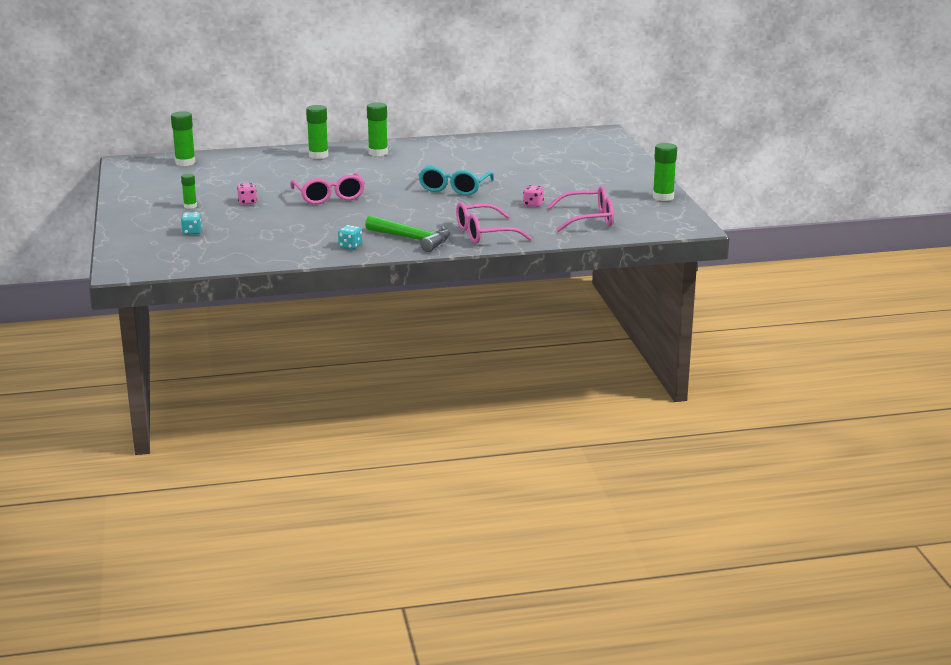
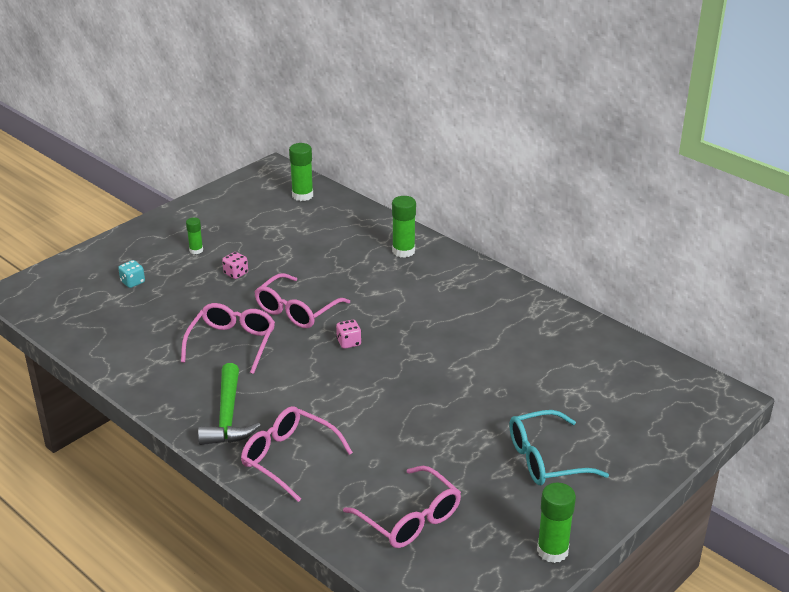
camera: 55 degrees right, 10 degrees up
(332, 221) = (232, 343): none -> pink glasses
(350, 246) = (174, 386): turquoise dice -> none
(378, 153) = (453, 280): green glue stick -> none
(454, 188) = (404, 375): turquoise glasses -> turquoise glasses (546, 459)
(533, 204) = (414, 453): pink dice -> pink dice (348, 342)

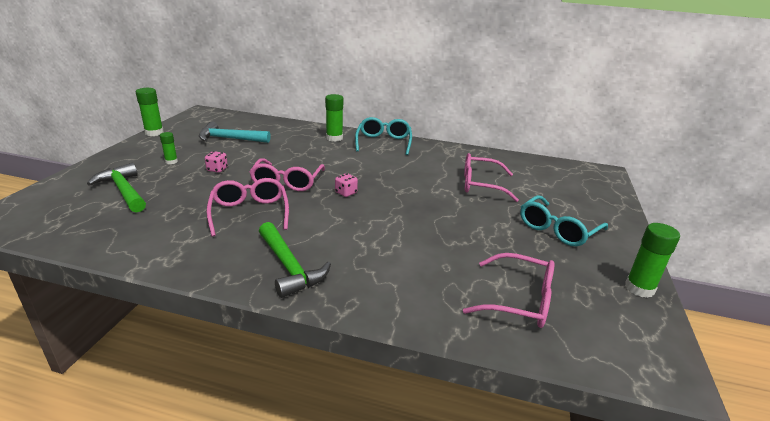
camera: 30 degrees left, 5 degrees down
(133, 282) = (123, 190): turquoise dice -> green hammer
(277, 226) = (229, 139): none -> turquoise hammer
(289, 458) = (374, 284): pink glasses -> pink glasses (481, 185)
(302, 195) = (235, 122): green glue stick -> green glue stick (154, 133)
(461, 273) = (383, 142): none -> turquoise glasses

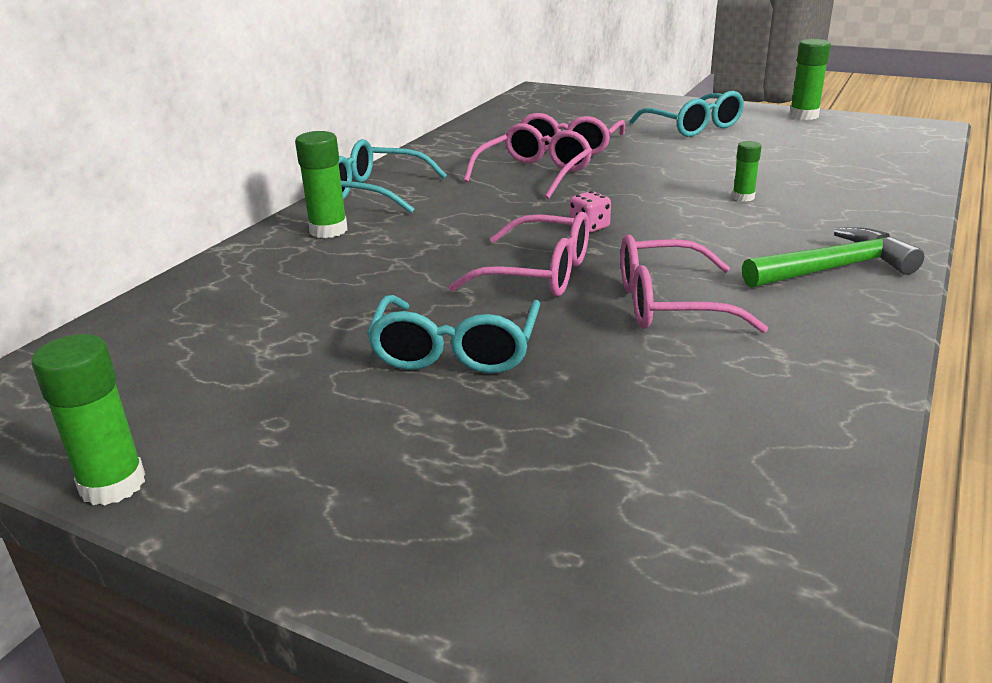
camera: 75 degrees left, 0 degrees up
(123, 190) = (558, 473): green hammer -> none
(171, 161) = (382, 420): green glue stick -> green glue stick (743, 197)
(217, 169) = (456, 350): pink dice -> turquoise glasses
(229, 139) = (258, 347): turquoise hammer -> none
(519, 300) = (848, 158): pink glasses -> pink glasses (534, 174)

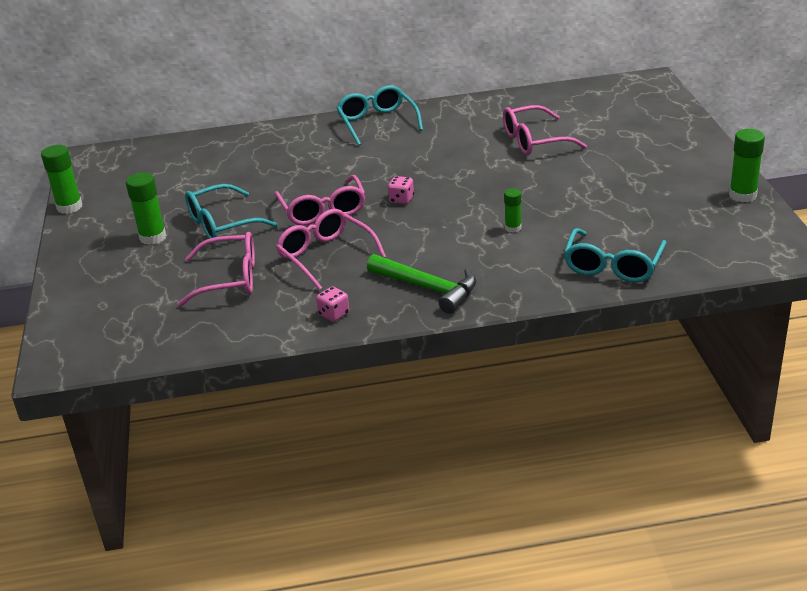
camera: 55 degrees right, 5 degrees up
(328, 230) = (311, 137): green glue stick -> green glue stick (153, 237)
(534, 174) = (465, 151): pink glasses -> pink glasses (229, 279)
(693, 127) = (643, 164): turquoise glasses -> turquoise glasses (613, 266)
(843, 341) = (334, 314): none -> pink dice

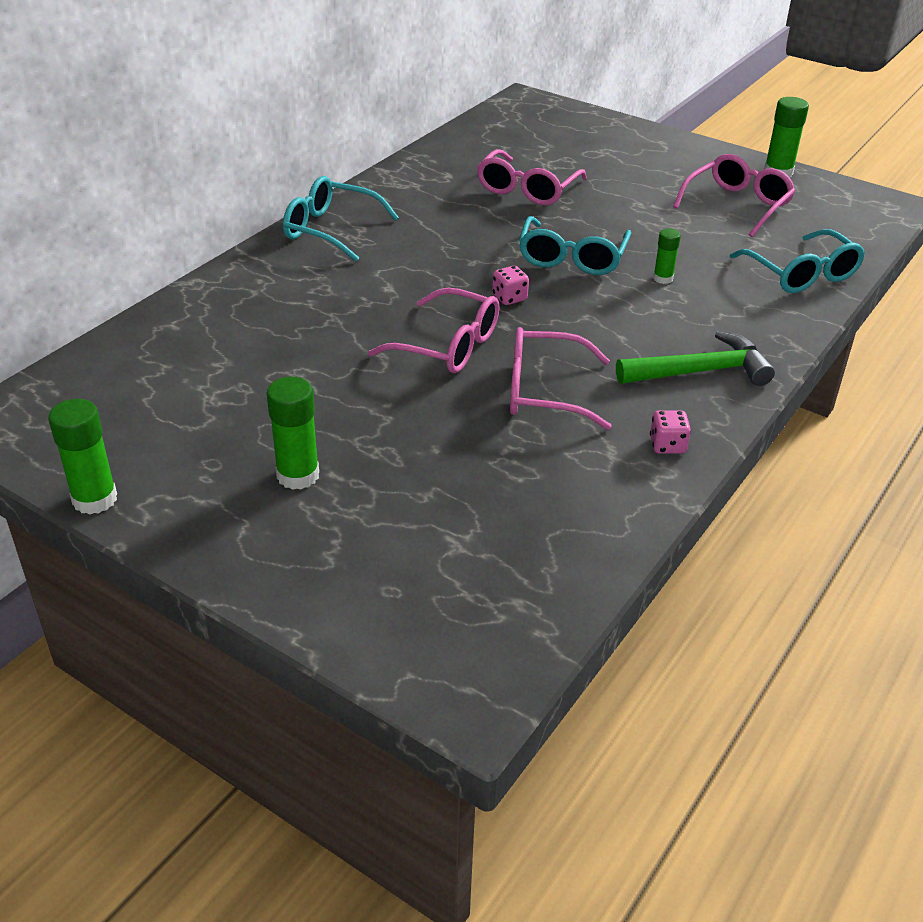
camera: 50 degrees left, 5 degrees up
(222, 224) = (359, 415): turquoise glasses -> turquoise glasses (572, 258)
(229, 279) = (488, 471): pink glasses -> pink glasses (737, 205)

